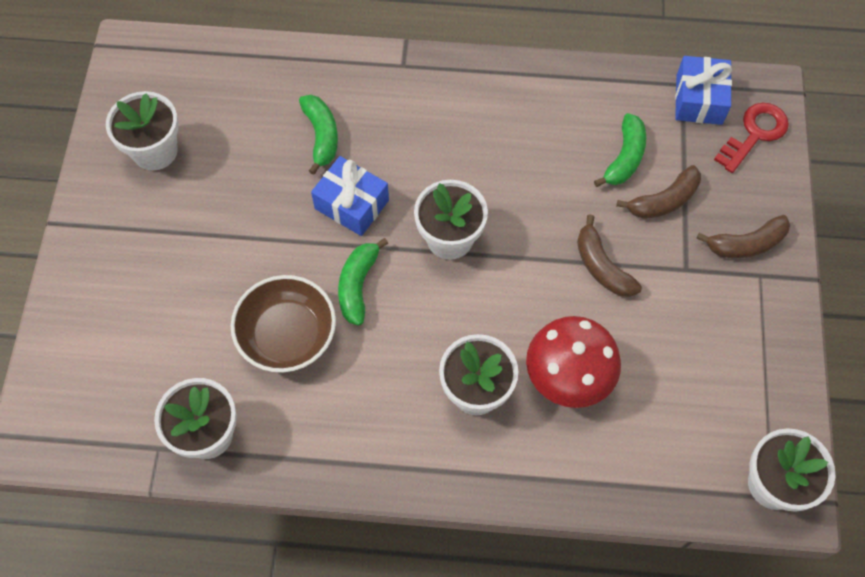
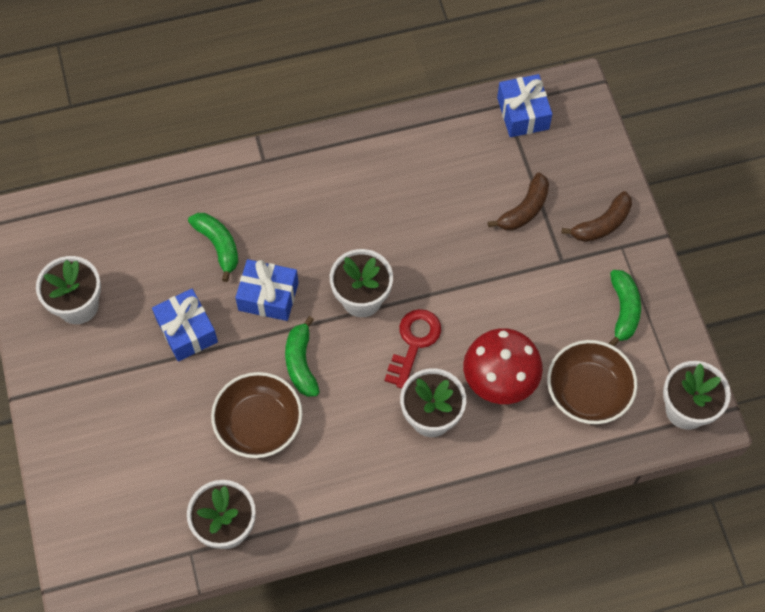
camera: 20 degrees left, 0 degrees up
(253, 212) = (187, 331): none -> blue gift
(602, 266) = (494, 281): brown banana -> none
(624, 158) = (480, 183): green banana -> green banana (623, 310)
(664, 424) = (588, 391): none -> brown bowl
(755, 133) = (577, 128): red key -> red key (414, 342)

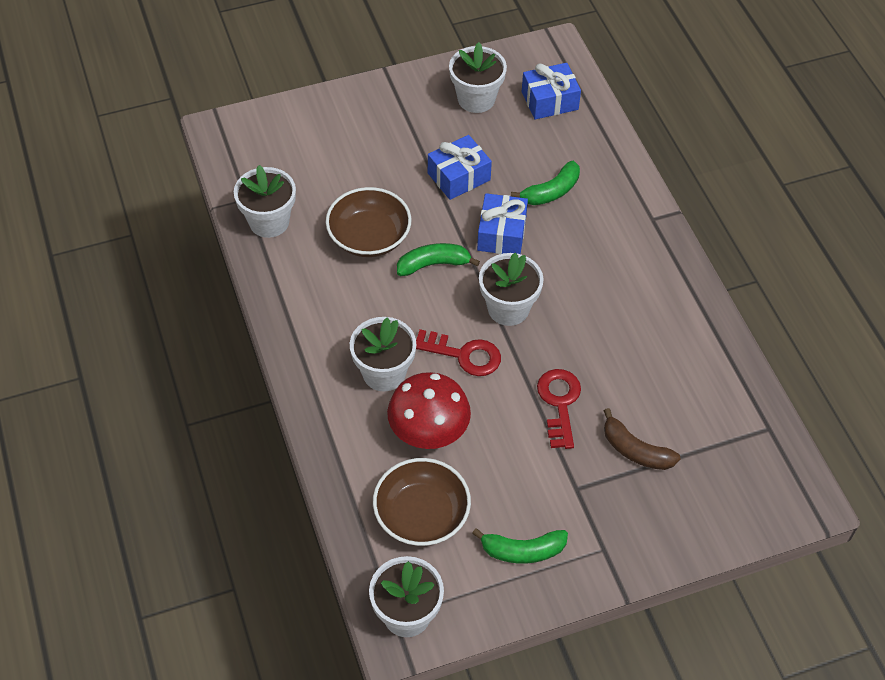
camera: 85 degrees right, 10 degrees down
(472, 265) = (559, 403): none -> red key
(522, 113) = (761, 446): blue gift -> blue gift (549, 100)
(602, 224) = (629, 528): brown banana -> none

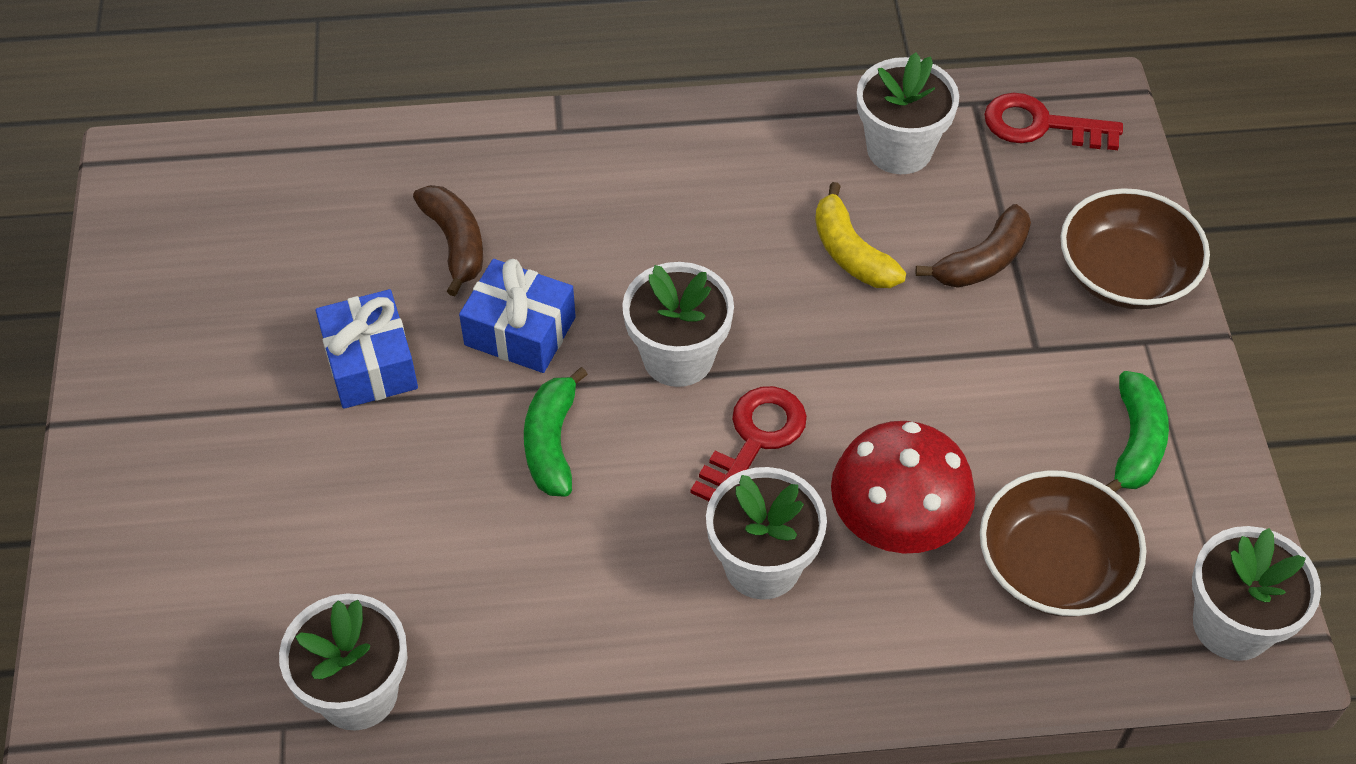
camera: 75 degrees left, 0 degrees up
(369, 237) = (456, 529): brown bowl -> brown bowl (1125, 274)
(476, 99) = (201, 299): white flower pot -> white flower pot (899, 149)
(549, 100) = (255, 198): blue gift -> none
(551, 192) = (455, 243): green banana -> brown banana
(559, 403) = (878, 333): red key -> red key (1040, 125)
(615, 379) = (850, 252): none -> yellow banana

